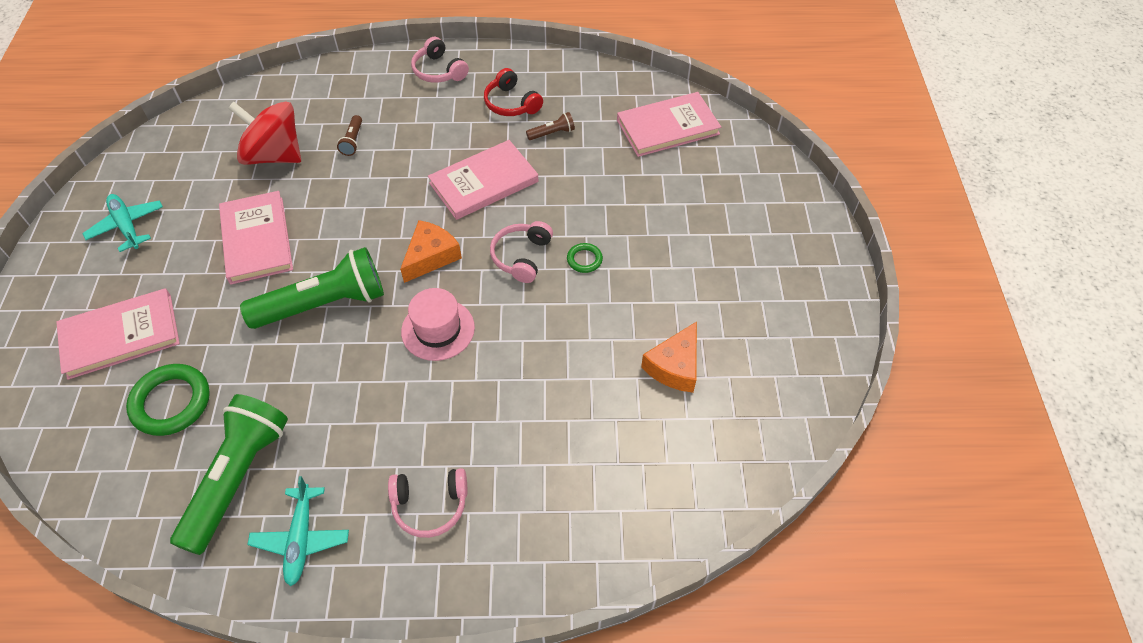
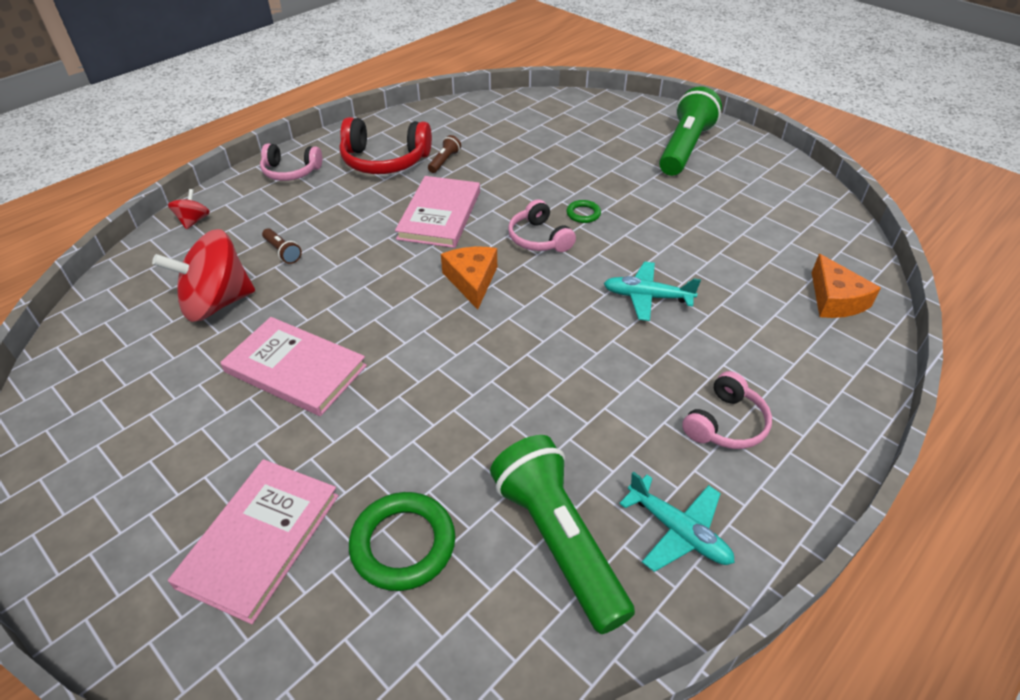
camera: 45 degrees left, 10 degrees down
(127, 226) = (124, 453): turquoise plane -> turquoise plane (647, 297)
(324, 304) = (433, 368): green flashlight -> green flashlight (684, 148)
(335, 76) = (193, 221): none -> red spinning top
(438, 329) = (551, 319): pink hat -> none
(511, 103) = (385, 161): red headphones -> red headphones, size x1.56
(667, 127) = (518, 118): pink book -> none
(674, 366) = (729, 231): orange cheese -> orange cheese (835, 299)

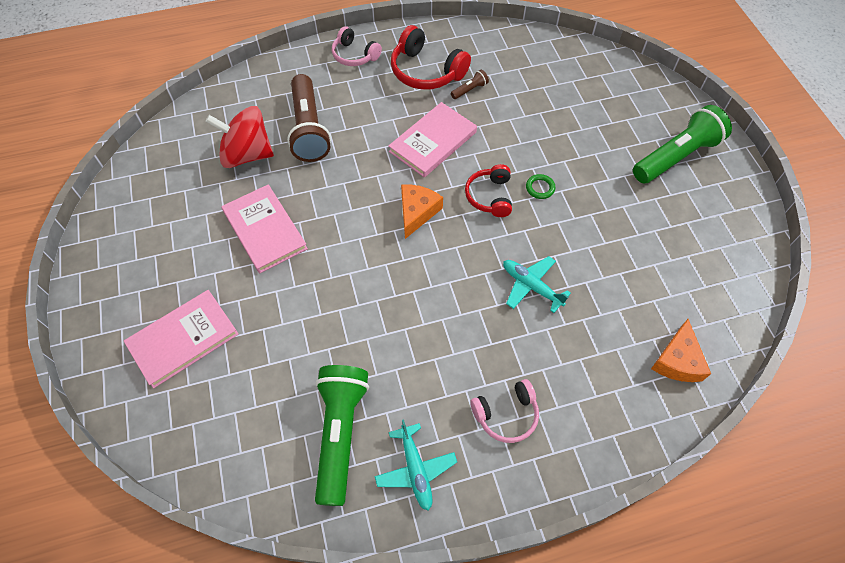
camera: 30 degrees right, 15 degrees up
(193, 221) = (268, 76): red spinning top -> none
(282, 252) = (309, 129): brown flashlight -> brown flashlight, size x2.41
(403, 544) = (254, 385): green ring -> none
(539, 238) = (490, 196): pink headphones -> red headphones

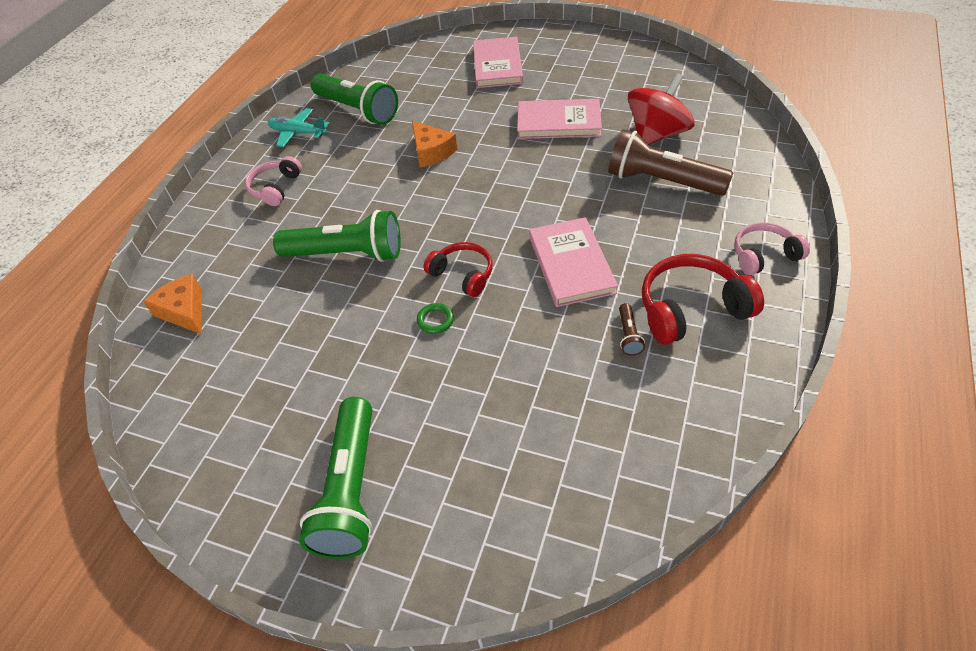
camera: 130 degrees right, 10 degrees down
(417, 212) = (493, 215): orange cheese -> orange cheese (431, 151)
(531, 286) = (347, 254): turquoise plane -> green flashlight

